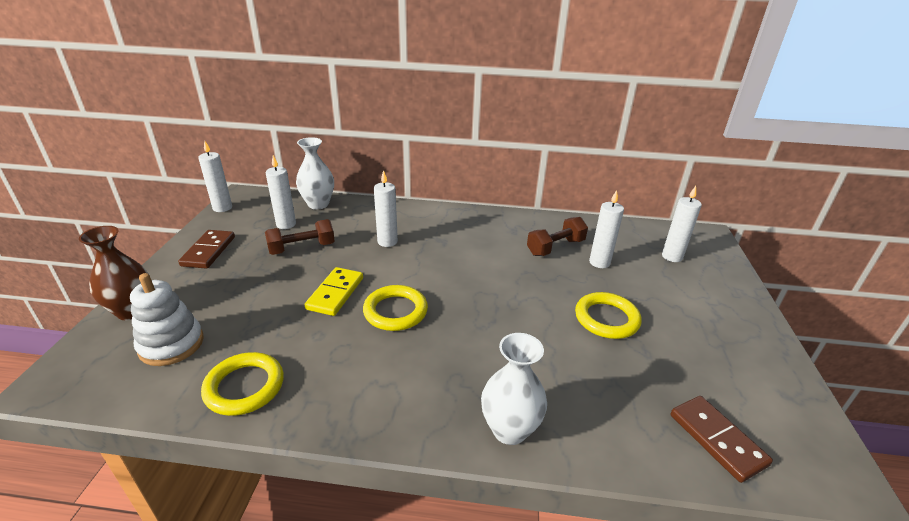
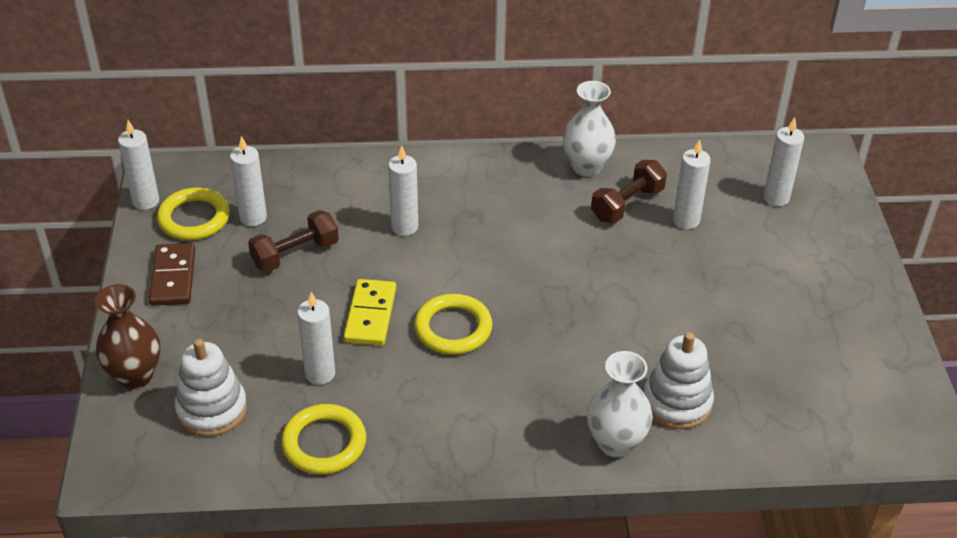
camera: 10 degrees left, 10 degrees up
(273, 330) = (320, 373): none -> white candle
(318, 204) = (280, 175): white vase -> white vase (586, 167)
(575, 400) = (677, 402): none -> white stacking toy
(606, 319) = (701, 301): yellow ring -> yellow ring (194, 218)
(717, 439) = (818, 420): brown domino -> none

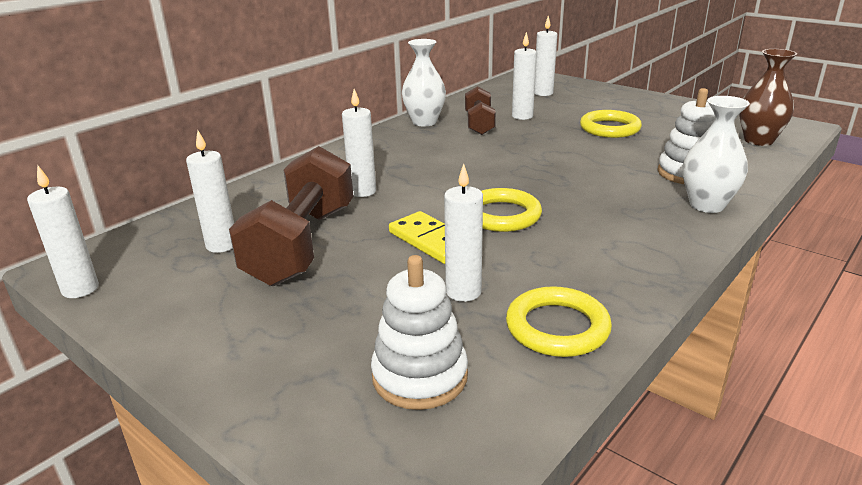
camera: 45 degrees left, 15 degrees down
(135, 376) = (290, 409): brown vase -> brown vase (758, 140)
(173, 277) = (203, 318): brown domino -> none
(194, 218) = (159, 273): yellow ring -> yellow ring (609, 128)
(295, 254) = (302, 244): brown dumbbell -> brown dumbbell, size x1.75

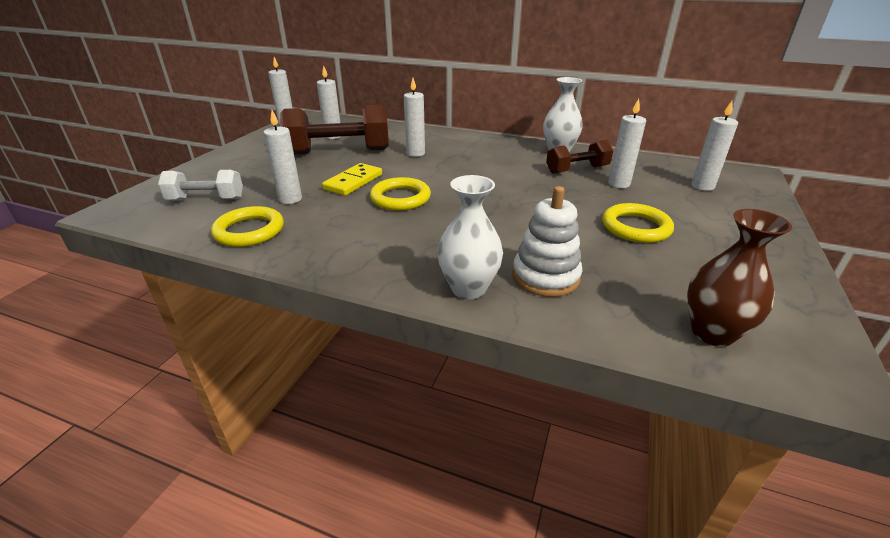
camera: 70 degrees right, 5 degrees up
(420, 376) = (206, 199): white stacking toy -> white dumbbell

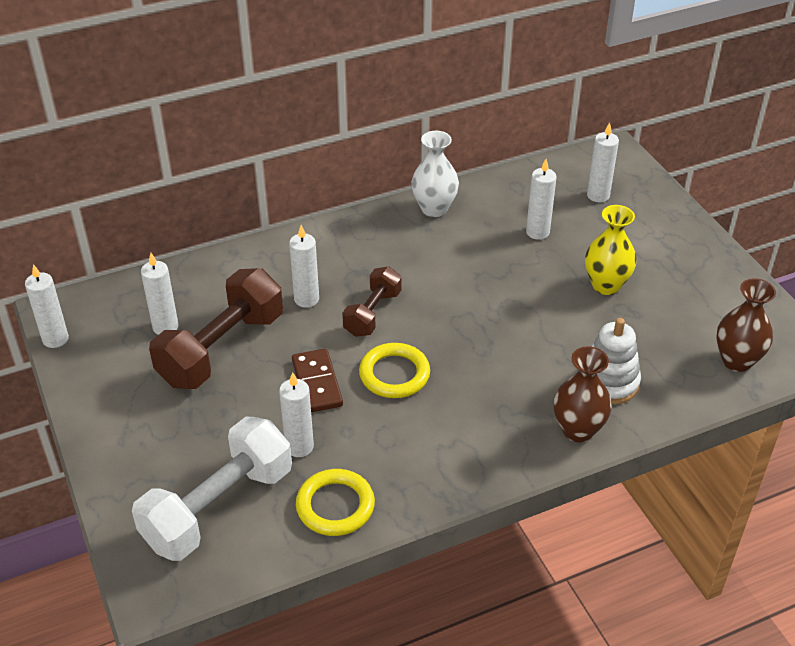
camera: 45 degrees left, 10 degrees up
(206, 199) = (218, 507): white dumbbell -> white dumbbell, size x1.75
(353, 182) = (317, 383): yellow domino -> brown domino
(468, 288) = (578, 430): white vase -> brown vase
(577, 170) = (484, 231): brown dumbbell -> brown dumbbell (372, 313)
(636, 227) = (606, 285): yellow ring -> yellow vase

